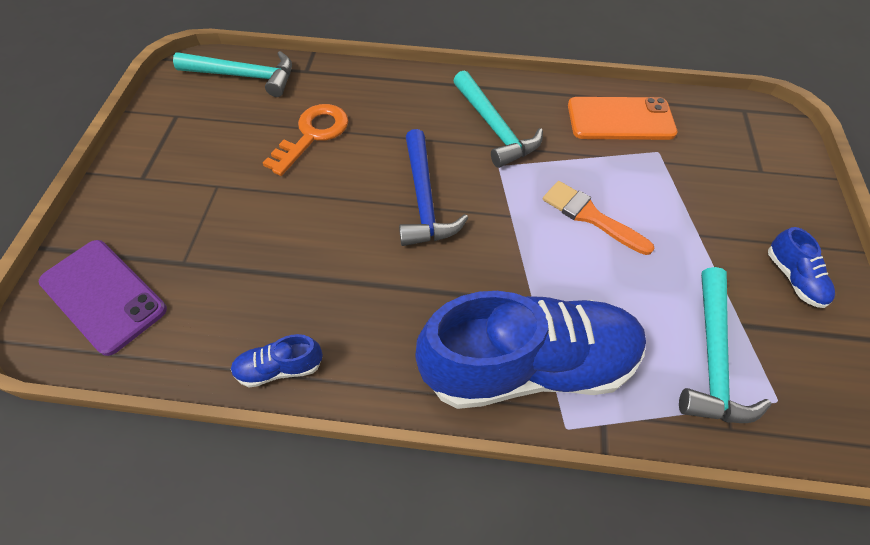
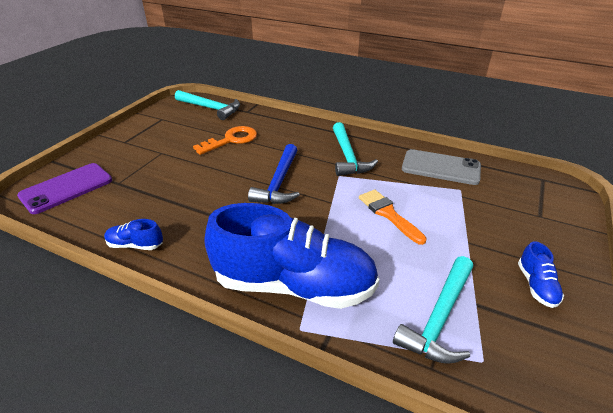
camera: 20 degrees right, 20 degrees down
(103, 295) = (66, 188): purple phone -> purple phone turned 75 degrees clockwise
(620, 119) = (440, 167): orange phone -> grey phone

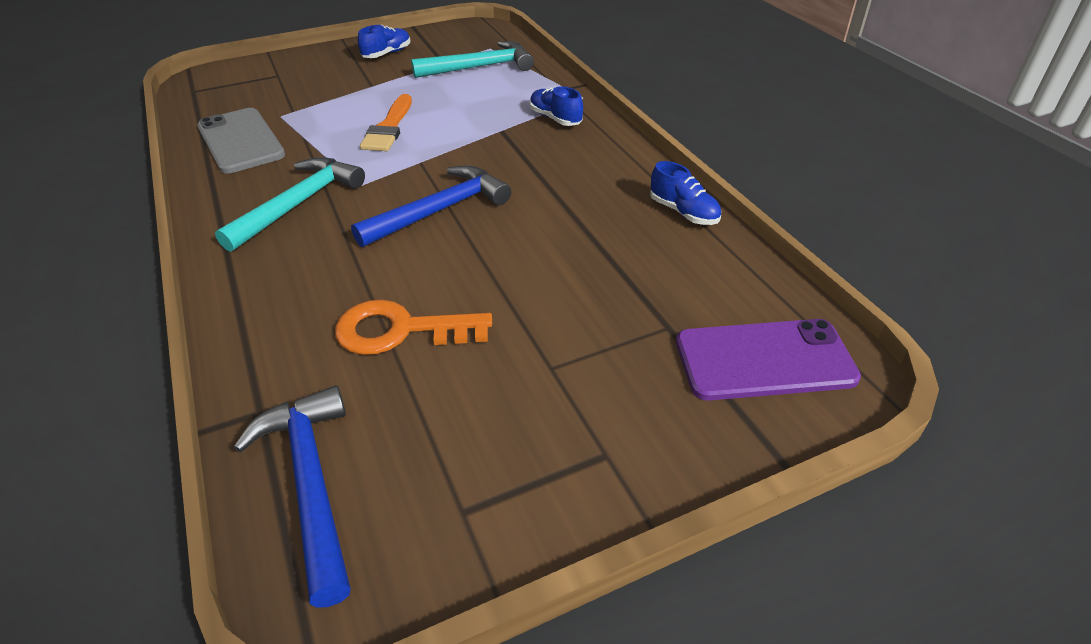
camera: 140 degrees left, 5 degrees up
(210, 108) = (311, 484): turquoise hammer -> blue hammer
(294, 285) = (555, 118): blue shoe -> blue shoe, size x0.40

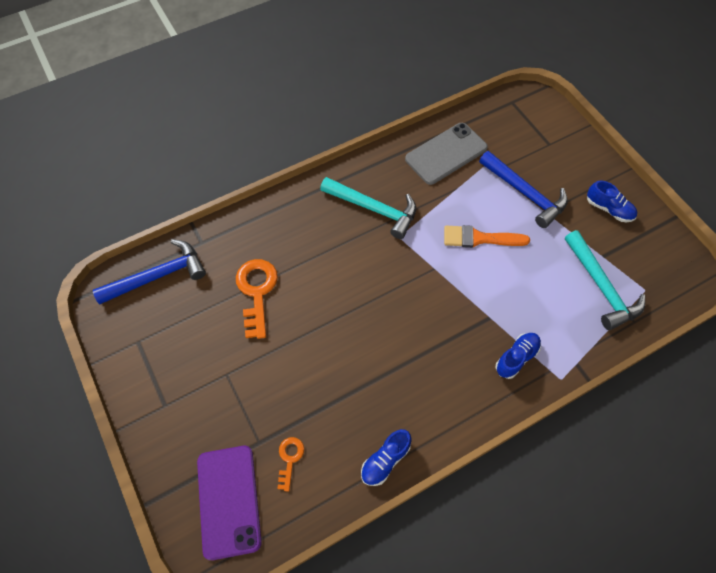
camera: 85 degrees right, 20 degrees up
(439, 210) = (373, 291): blue hammer -> blue hammer (524, 193)
(691, 294) = (290, 459): none -> orange key

